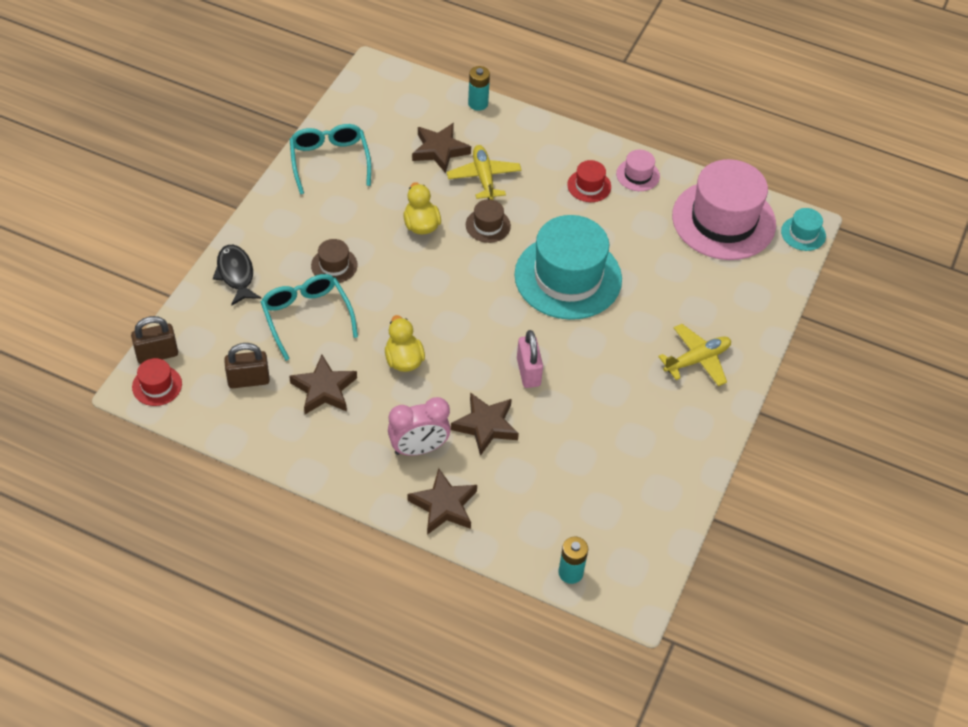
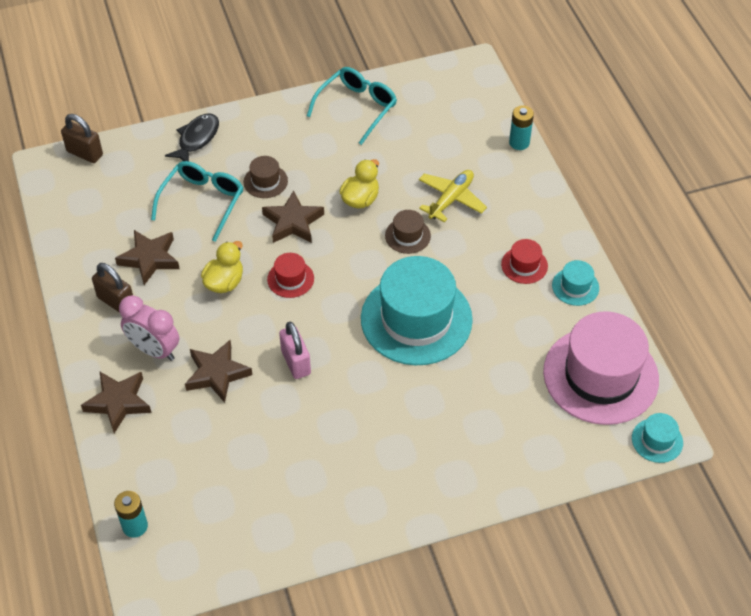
camera: 50 degrees right, 0 degrees up
(157, 385) = (59, 173): red hat -> red hat (290, 279)
(248, 380) = (114, 214): brown padlock -> brown padlock (116, 301)
(440, 150) = (444, 156): brown star -> brown star (293, 222)
(528, 372) = (296, 362): pink padlock -> pink padlock turned 60 degrees counterclockwise
(638, 175) = (575, 286): pink hat -> turquoise hat
(697, 360) = (431, 461): yellow plane -> none

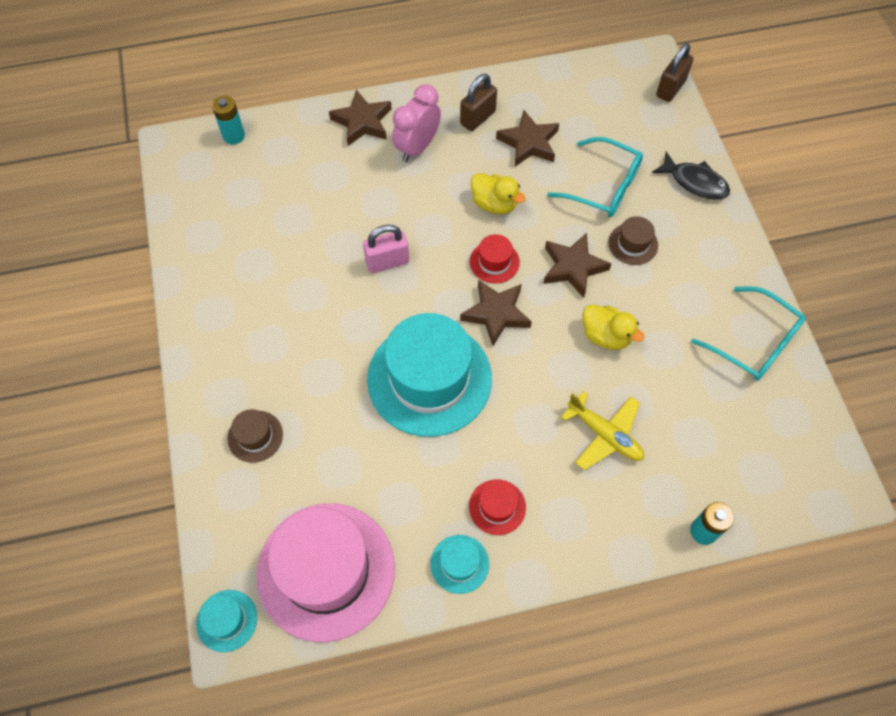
camera: 95 degrees right, 10 degrees up
(217, 374) = (383, 196): brown star -> brown star (496, 314)
(407, 235) = (549, 381): brown hat -> brown hat (255, 436)

